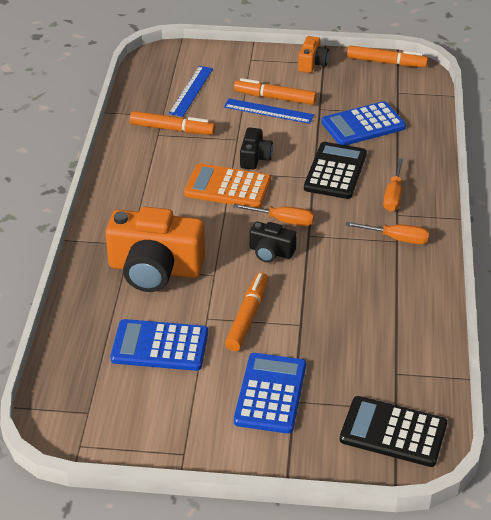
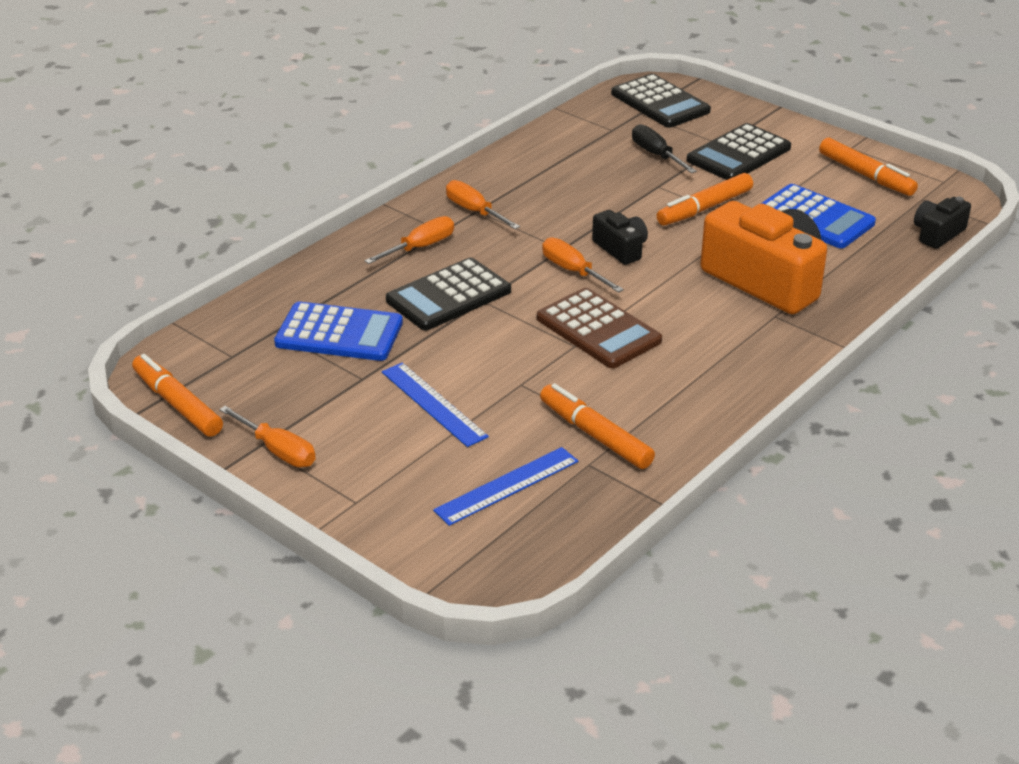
camera: 145 degrees left, 5 degrees down
(227, 187) = (598, 329): orange calculator -> brown calculator
(255, 158) = (525, 350): black camera -> black camera (937, 234)
(270, 393) = (739, 154): blue calculator -> black calculator
(275, 98) = (401, 419): orange marker -> orange marker (866, 175)
(312, 63) = (277, 450): orange camera -> orange screwdriver
(332, 359) = (656, 155): none -> black screwdriver

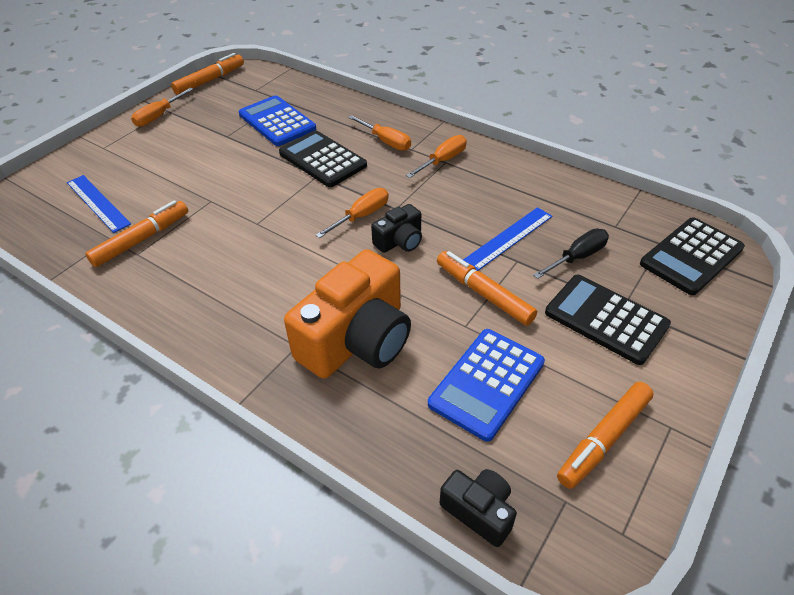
camera: 85 degrees right, 10 degrees up
(339, 333) = (277, 122): blue calculator -> blue calculator turned 135 degrees clockwise
(433, 404) = (193, 165): blue ruler -> blue ruler (508, 238)
(598, 329) = (277, 234): brown calculator -> none

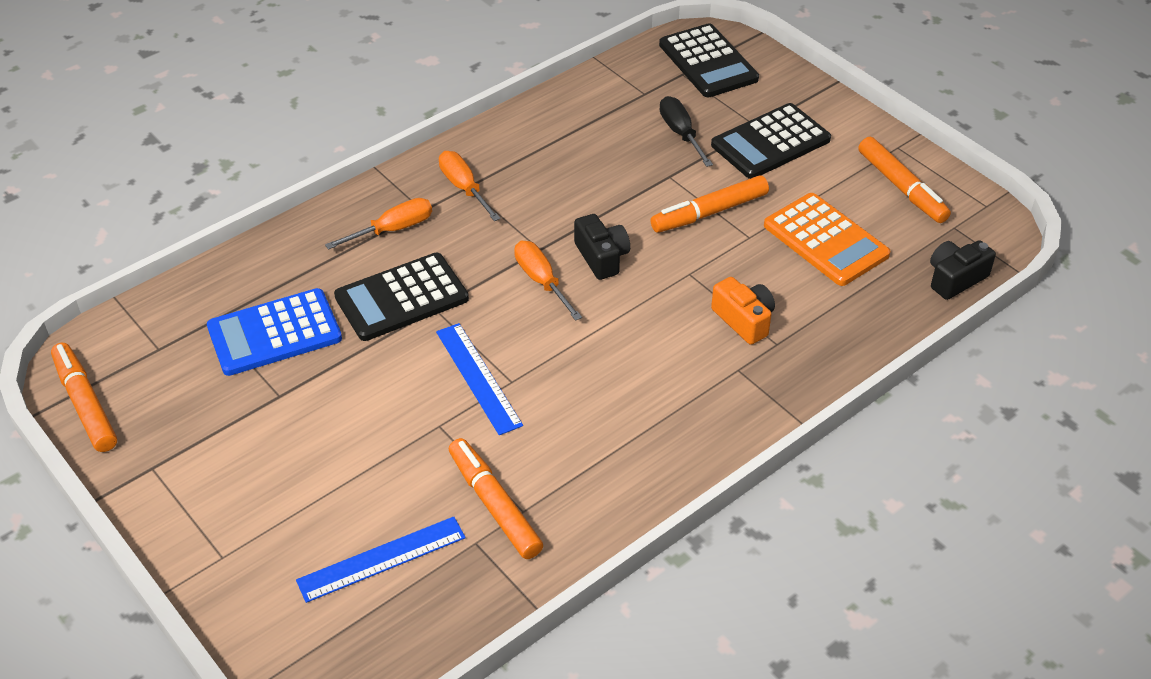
camera: 75 degrees left, 0 degrees up
(159, 116) = (165, 478): orange screwdriver -> none
(357, 339) = (744, 320): orange camera -> orange camera, size x0.49
(487, 383) = (826, 240): blue calculator -> orange calculator
(508, 238) = (632, 173): blue ruler -> blue ruler (478, 378)

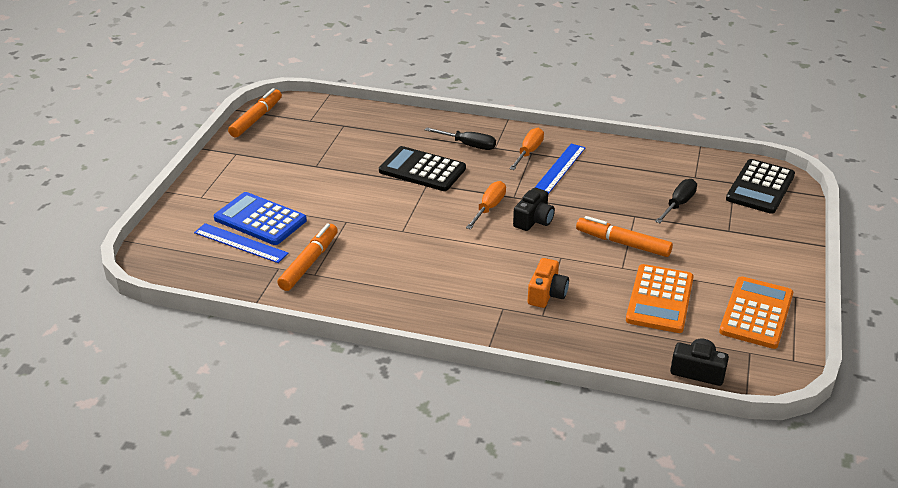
camera: 55 degrees right, 10 degrees down
(274, 333) = (355, 145): blue calculator -> blue calculator (260, 220)
(392, 230) = (468, 145): orange screwdriver -> black screwdriver
(478, 378) = (392, 219): blue ruler -> blue ruler (559, 168)
(770, 142) = (720, 241): black calculator -> none
(901, 187) = (756, 313): orange marker -> orange calculator

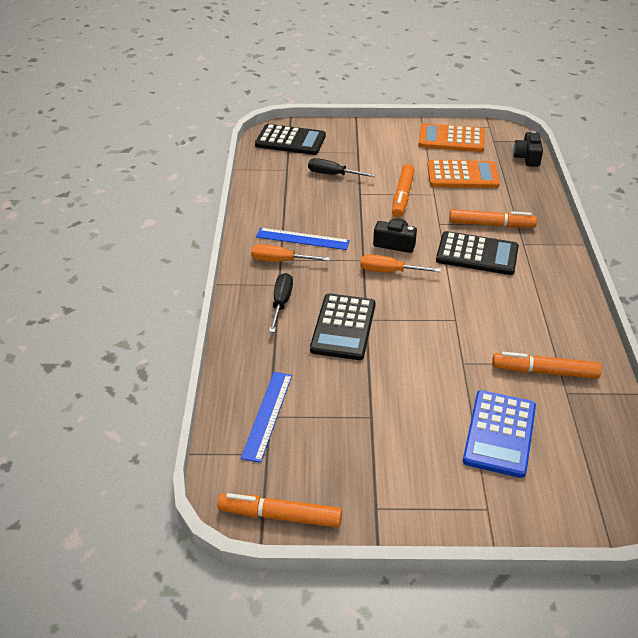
camera: 105 degrees left, 5 degrees up
(241, 243) = (548, 436): blue ruler -> blue ruler (267, 415)
(496, 269) = (477, 254): none -> black calculator
(547, 294) = (491, 225): orange camera -> orange marker

